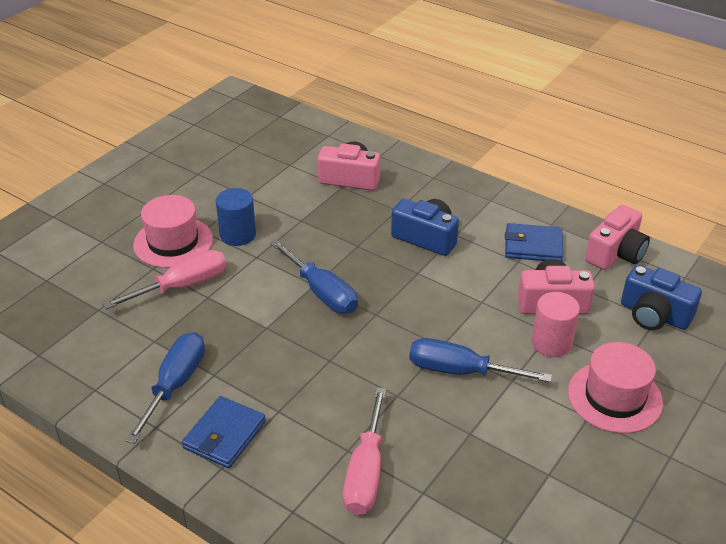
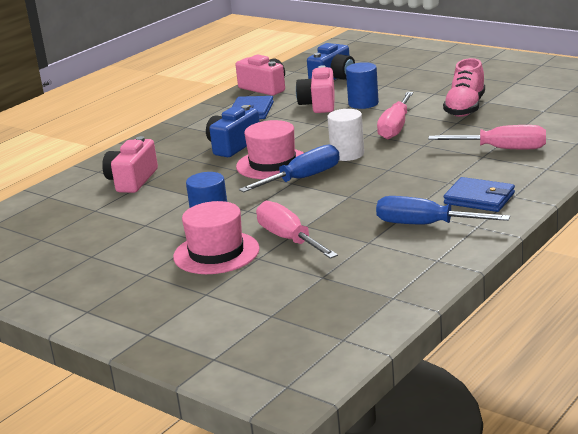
camera: 85 degrees left, 15 degrees down
(381, 327) = (347, 154): none -> white cylinder
(460, 371) = (395, 127): blue screwdriver -> pink screwdriver
(523, 447) = (465, 108): none -> pink shoe
(551, 343) = (363, 103): pink cylinder -> blue cylinder
(614, 397) = (415, 87): pink hat -> pink hat (272, 164)

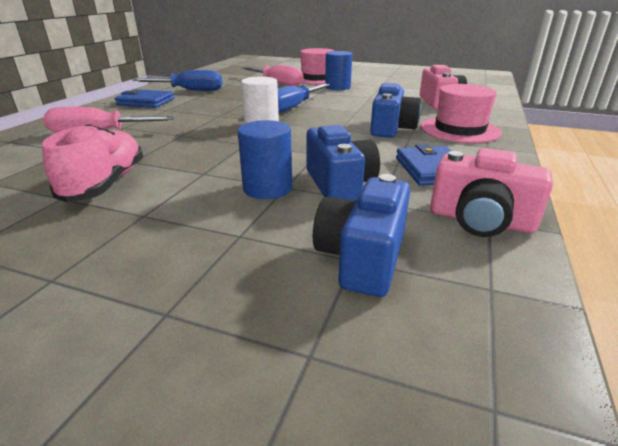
camera: 160 degrees right, 5 degrees up
(272, 164) = (330, 116): pink hat -> pink hat (459, 130)
(319, 104) = (339, 185): pink camera -> blue camera
(395, 127) = (213, 152): pink screwdriver -> none

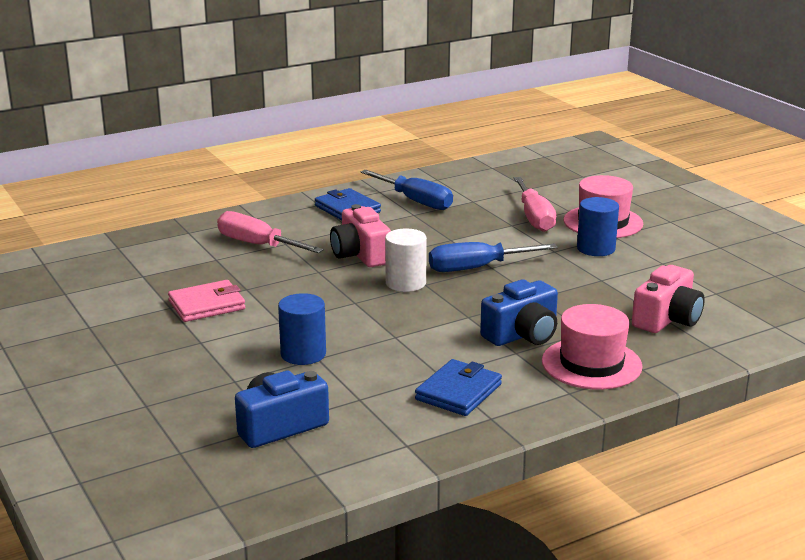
camera: 40 degrees right, 5 degrees down
(105, 184) = (207, 305): pink shoe -> pink wallet
(339, 185) = (358, 373): blue camera -> none
(480, 220) = (400, 442): pink camera -> pink camera (360, 255)

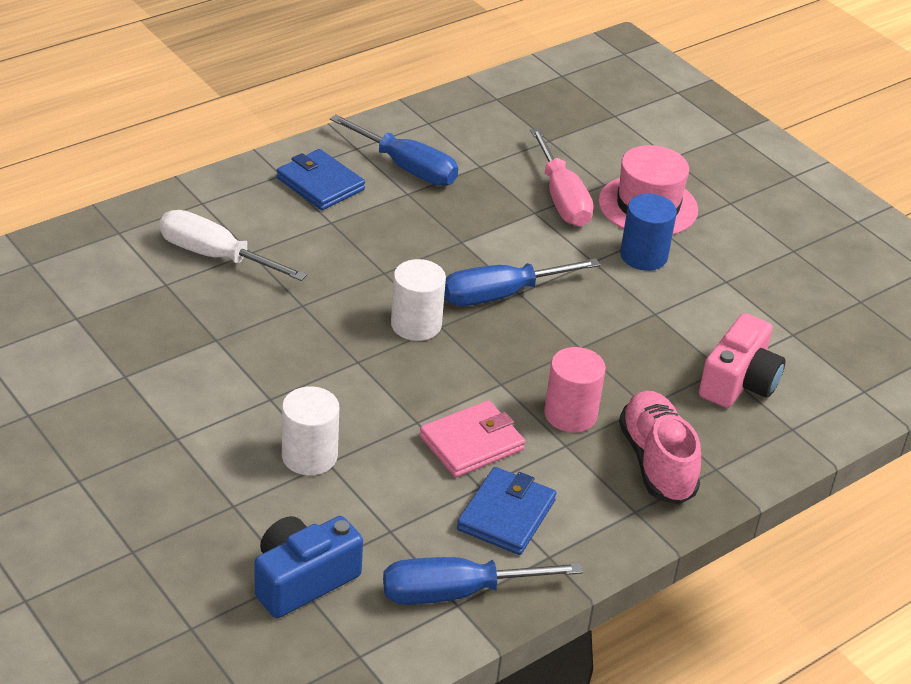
camera: 10 degrees left, 15 degrees up
(207, 305) = (172, 371): pink wallet -> pink wallet (471, 443)
(258, 245) = (215, 256): pink screwdriver -> white screwdriver
(303, 354) = (309, 456): blue cylinder -> white cylinder
(360, 255) = (351, 272): pink camera -> none
(406, 437) = (455, 592): none -> blue screwdriver
(522, 335) = (570, 414): blue camera -> pink cylinder
(591, 364) = (656, 462): pink hat -> pink shoe

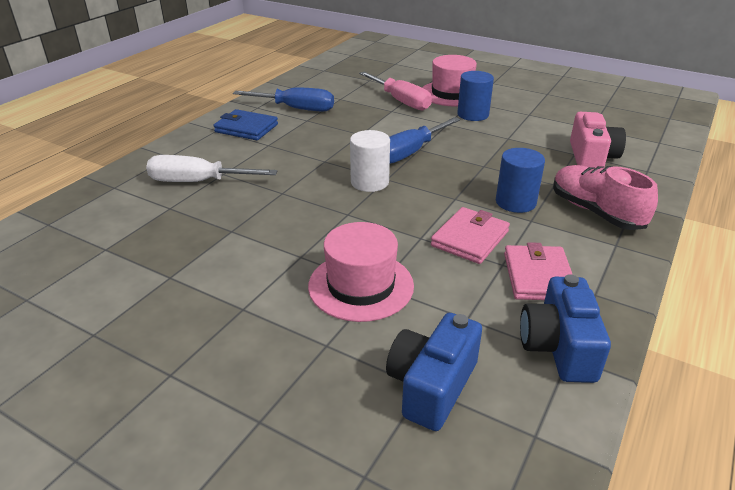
camera: 20 degrees left, 5 degrees down
(309, 456) = (361, 285): white cylinder -> pink hat
(455, 592) = (558, 347): blue screwdriver -> blue camera
(506, 515) = (538, 277): blue wallet -> pink wallet
(570, 414) = (515, 202): pink cylinder -> blue cylinder

